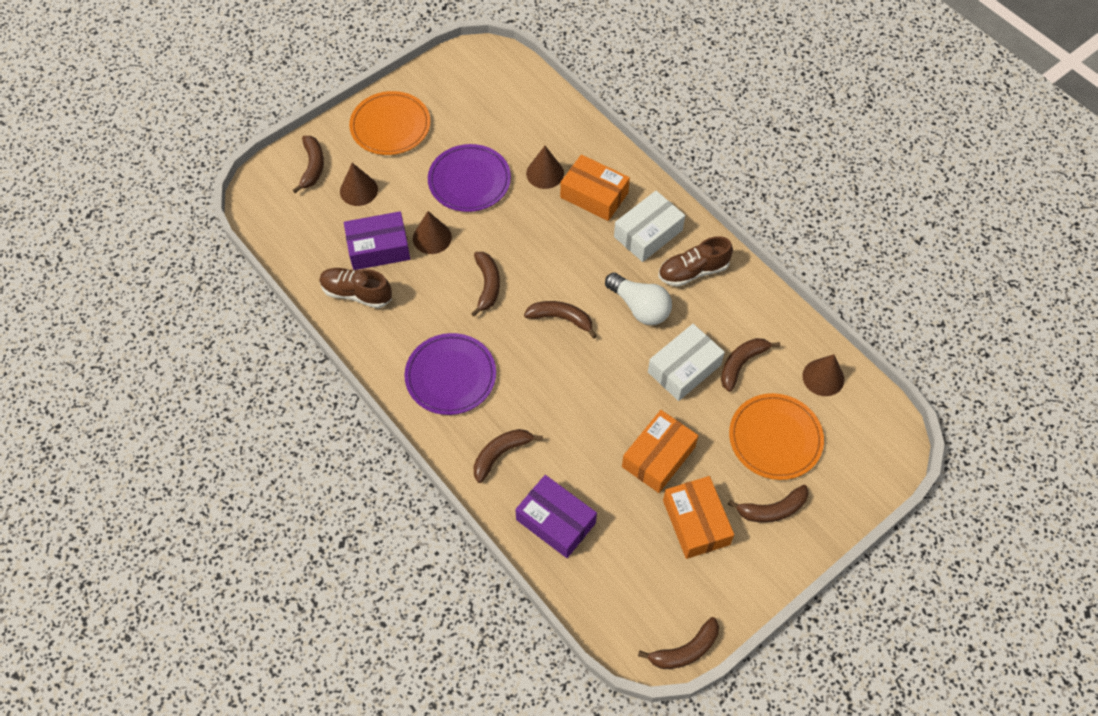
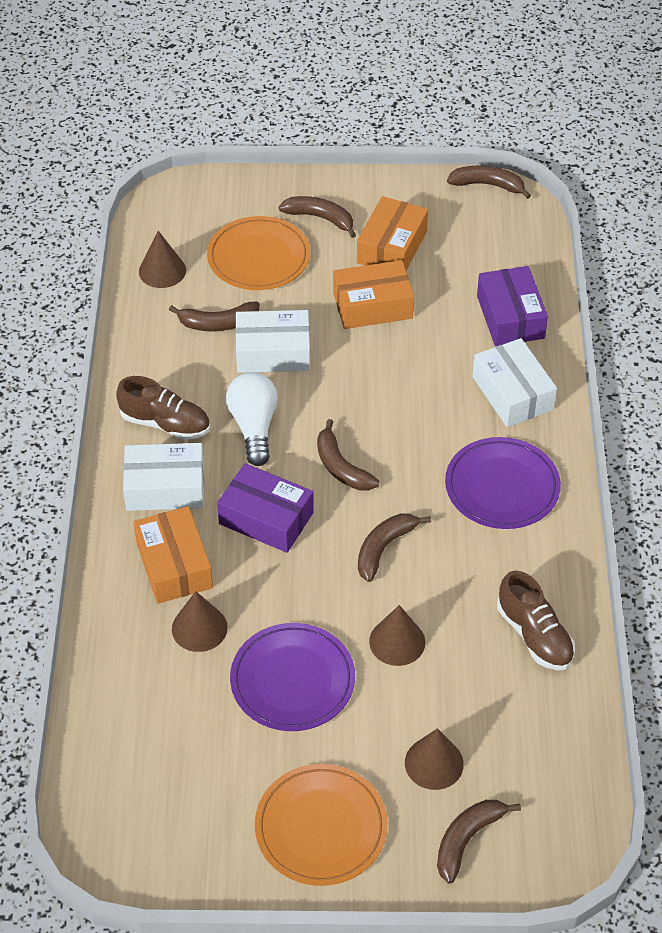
camera: 140 degrees left, 10 degrees down
(378, 248) = (468, 671): purple box -> purple box (266, 518)
(501, 454) = (512, 393): brown banana -> white box

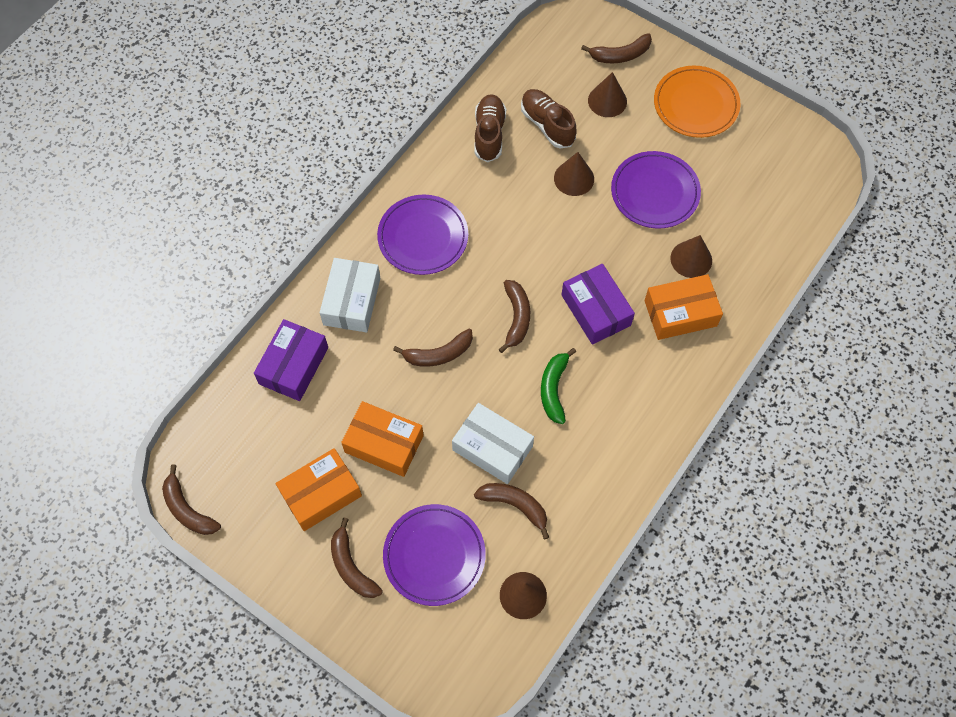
camera: 145 degrees left, 15 degrees up
(165, 423) = (616, 433): brown shoe -> brown shoe (547, 125)
(165, 487) = (650, 377): white box -> none
(174, 565) = (680, 313): orange box -> orange box turned 60 degrees clockwise
(254, 427) = (553, 389): white light bulb -> green banana
(258, 257) = (434, 556): orange plate -> purple plate
(384, 548) = (534, 242): brown banana -> brown banana (438, 354)

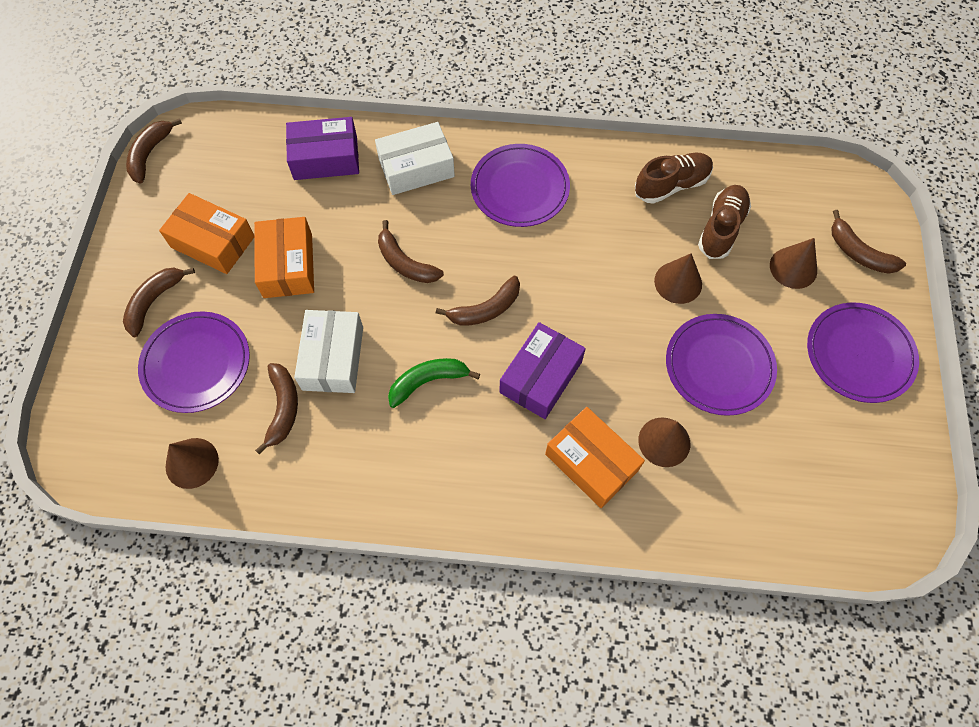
camera: 60 degrees right, 0 degrees up
(695, 104) = (859, 354): orange plate -> purple plate

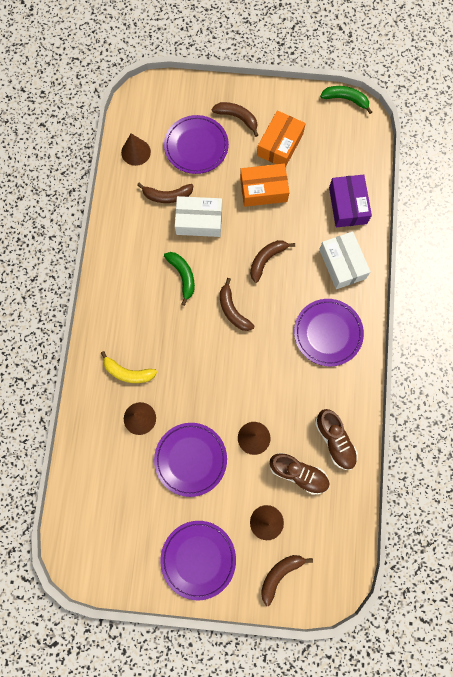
camera: 90 degrees right, 10 degrees up
(150, 154) = (346, 99): brown banana -> green banana
(541, 377) = (184, 344): purple box -> none
(591, 462) = (128, 372): orange box -> yellow banana

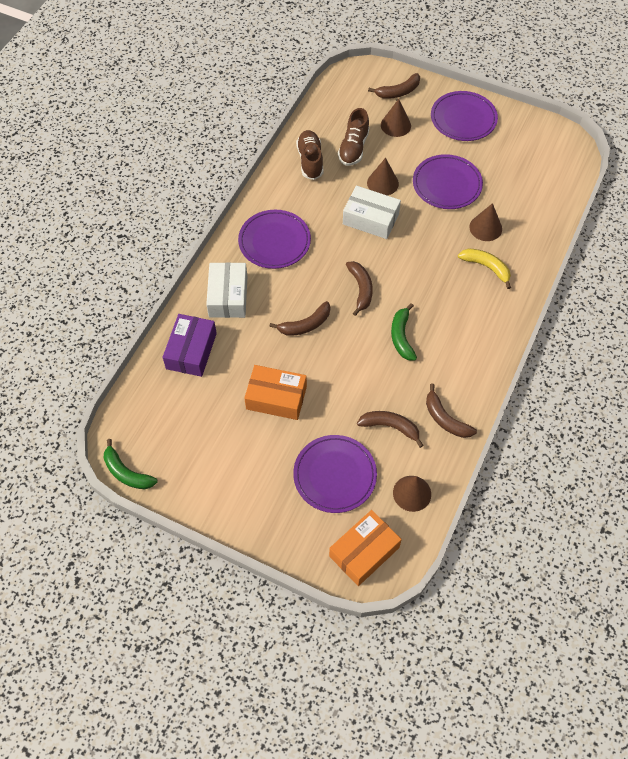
camera: 160 degrees left, 15 degrees down
(199, 221) = (363, 387): white box -> white box (370, 219)
(237, 118) = (270, 494): brown banana -> brown banana (445, 419)
(280, 144) = (233, 443): orange box -> orange box (364, 552)
(298, 473) = (353, 148): brown shoe -> brown shoe turned 120 degrees counterclockwise

